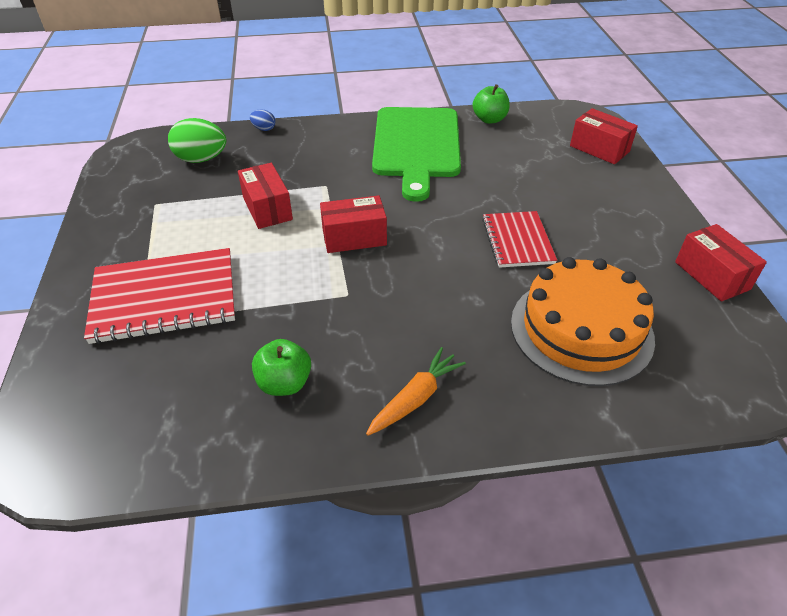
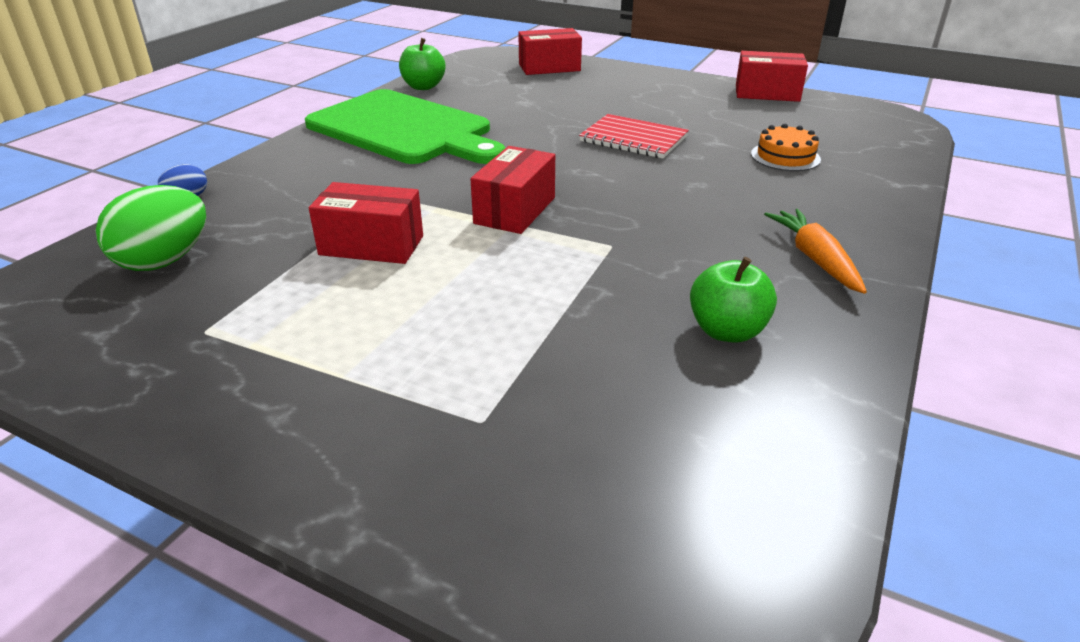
camera: 55 degrees left, 10 degrees down
(164, 298) = (453, 382): red notebook -> none
(581, 329) = (785, 157): orange cake -> orange cake, size x0.45

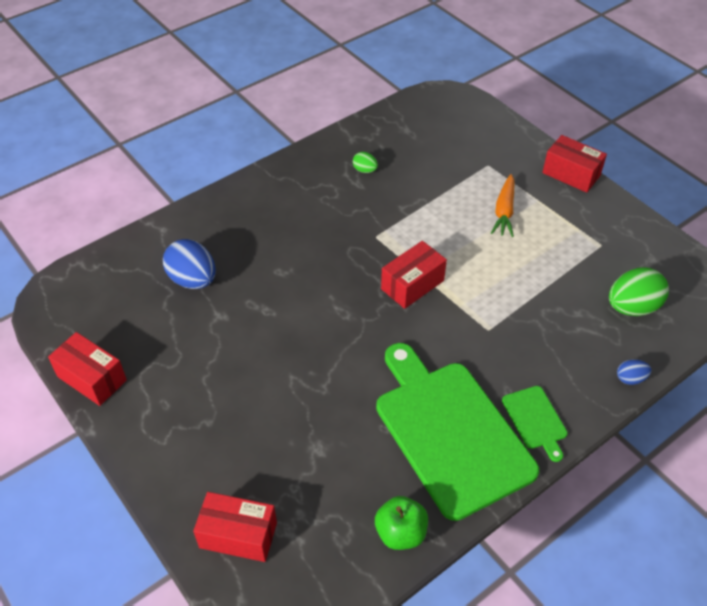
camera: 155 degrees left, 15 degrees up
(312, 150) = (535, 420): none -> green cutting board
(371, 245) = (509, 281): red box -> red box (571, 174)
(633, 139) = (274, 342): red notebook -> none
(727, 331) = (365, 170): green apple -> green egg
(785, 157) = (193, 280): orange cake -> blue egg
(815, 259) = (282, 193): orange carrot -> orange carrot (504, 211)

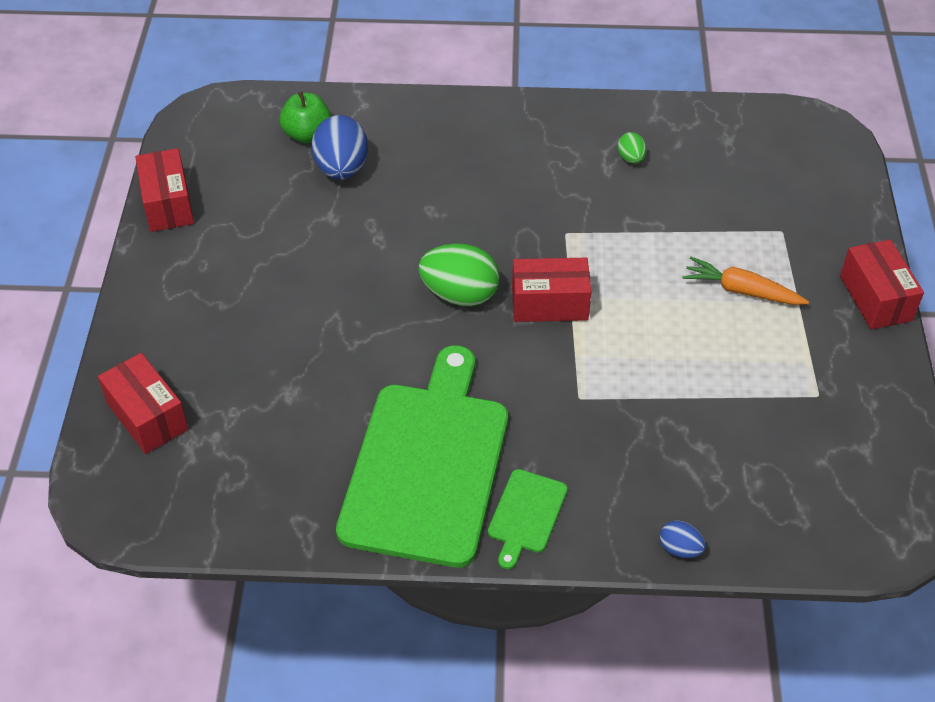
camera: 40 degrees right, 0 degrees up
(400, 533) = (282, 517): green apple -> green apple (307, 134)
(504, 211) = (741, 291): orange carrot -> orange carrot turned 60 degrees clockwise
(632, 307) = (773, 482): green egg -> green egg (460, 294)

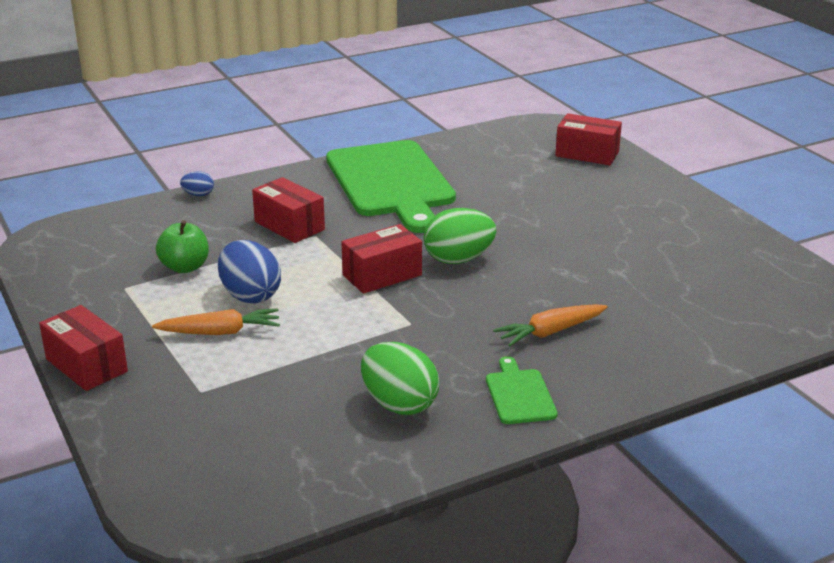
camera: 150 degrees right, 20 degrees down
(168, 204) = (750, 240): red box -> red box (289, 226)
(307, 134) = (724, 318): green apple -> green apple (185, 267)
(342, 169) = (657, 304): blue egg -> blue egg (250, 295)
(457, 177) = (550, 332): none -> orange carrot
(526, 514) = (308, 182): green cutting board -> green cutting board (519, 394)
(631, 158) = (399, 404): green egg -> green egg, size x2.00

